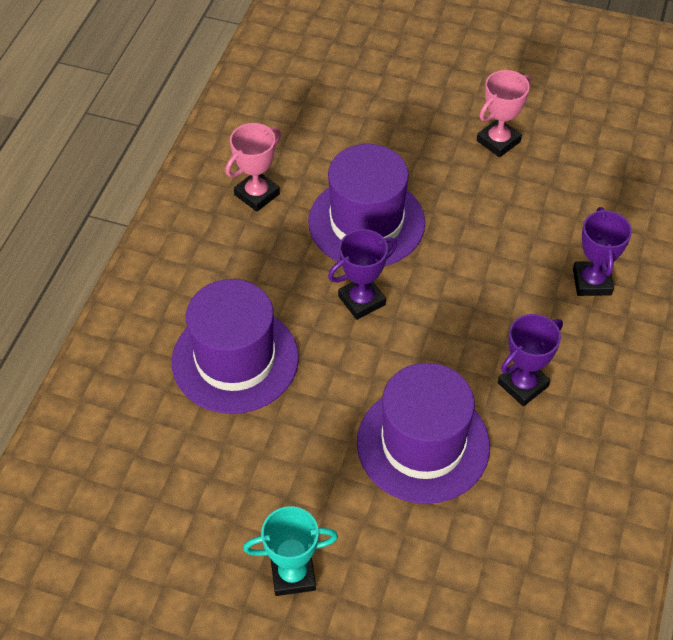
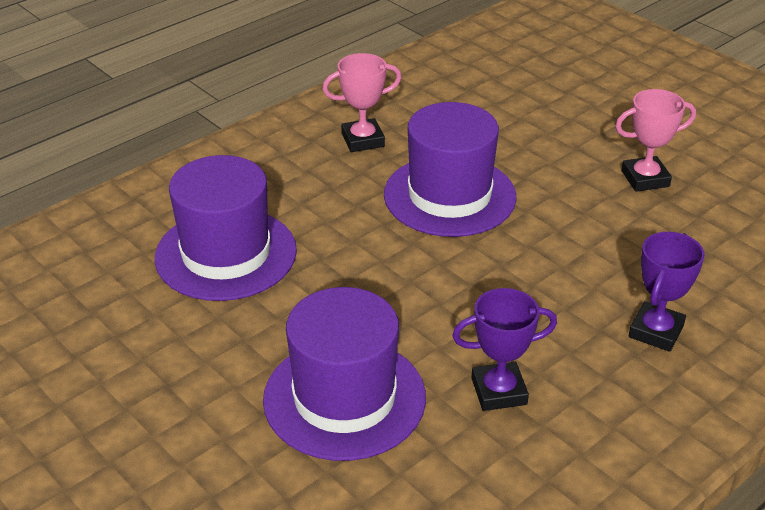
camera: 30 degrees right, 15 degrees down
(293, 574) = (112, 451): turquoise trophy -> none
(361, 300) = (389, 254): purple trophy -> none

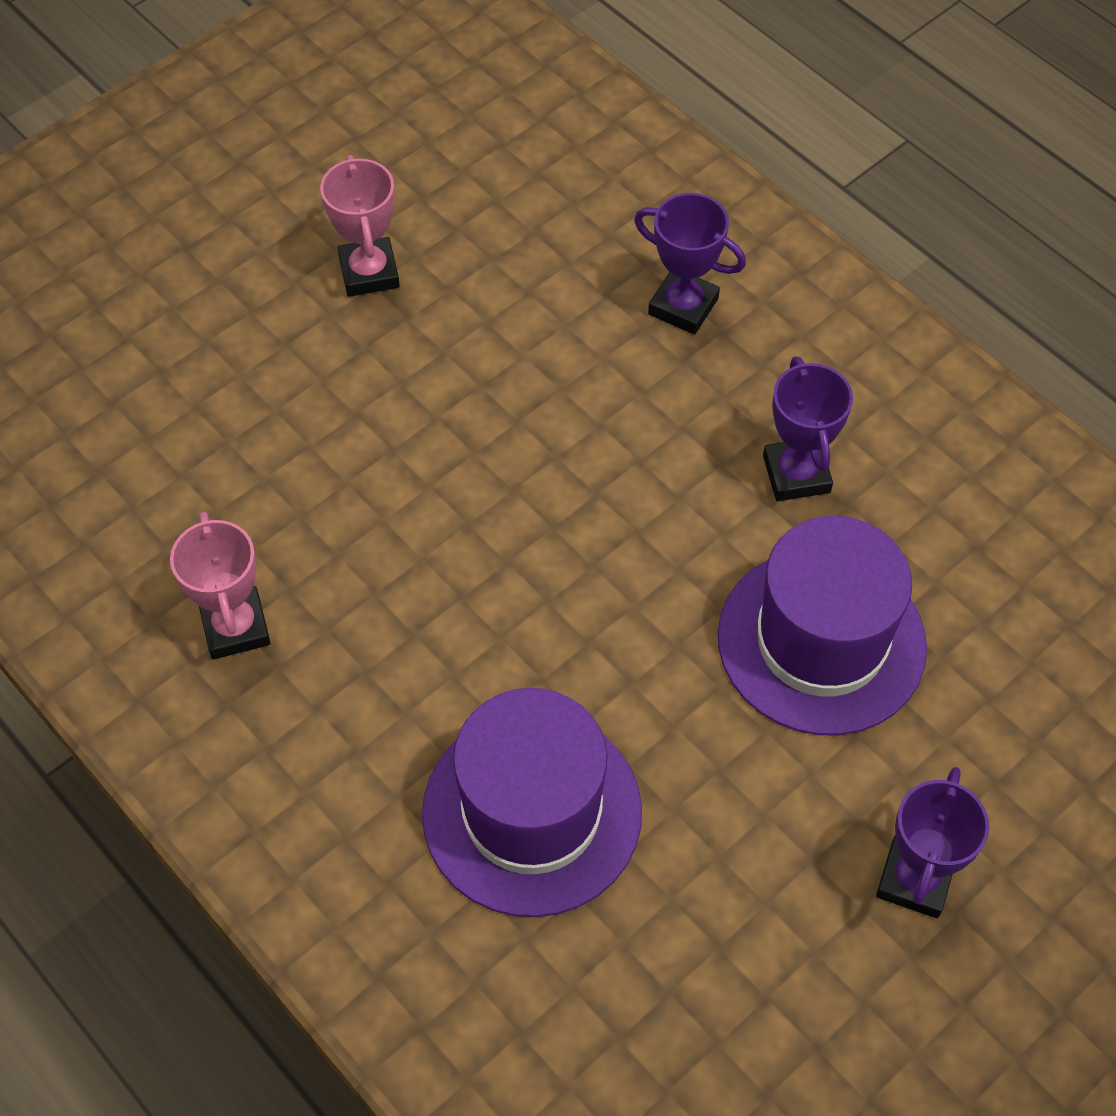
camera: 90 degrees left, 20 degrees up
(141, 439) = (914, 879): none -> purple trophy
(449, 196) = (397, 510): purple hat -> none

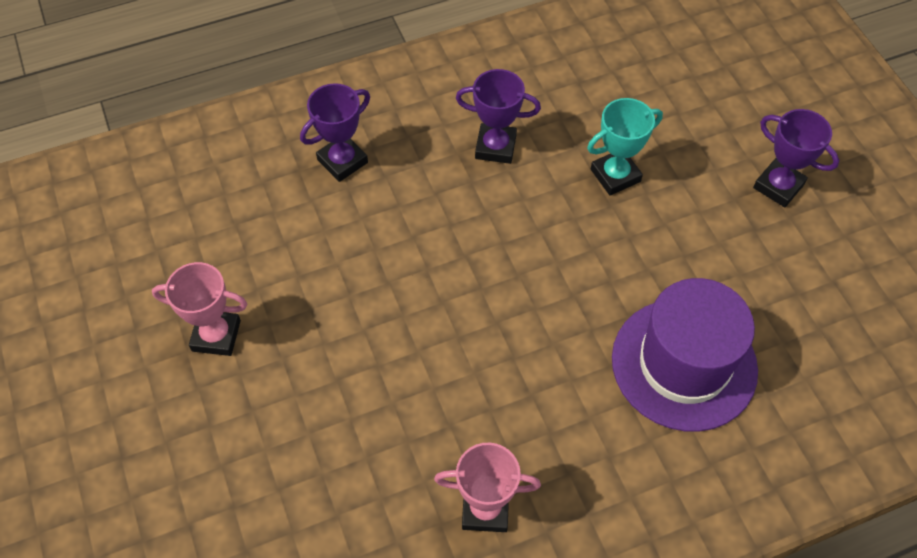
camera: 70 degrees left, 0 degrees up
(821, 641) = (615, 175): purple hat -> turquoise trophy

